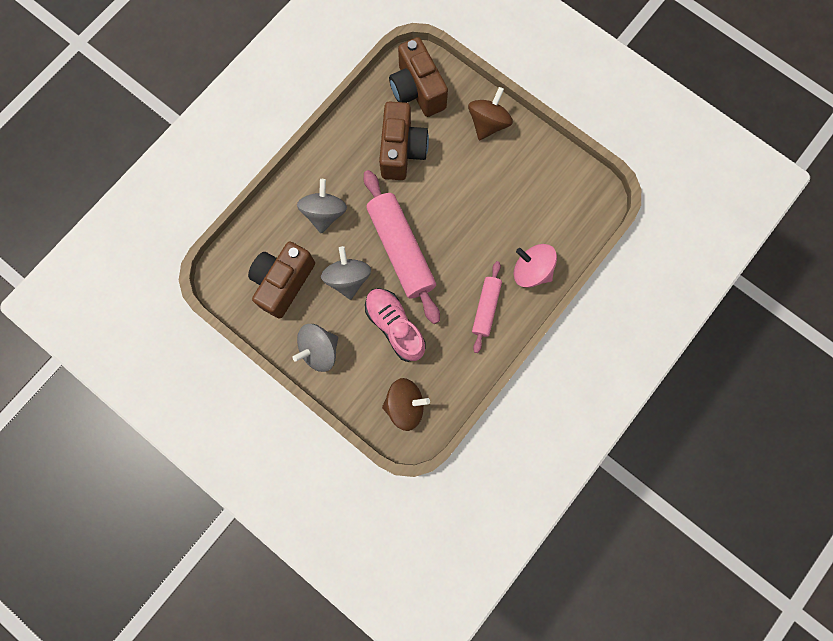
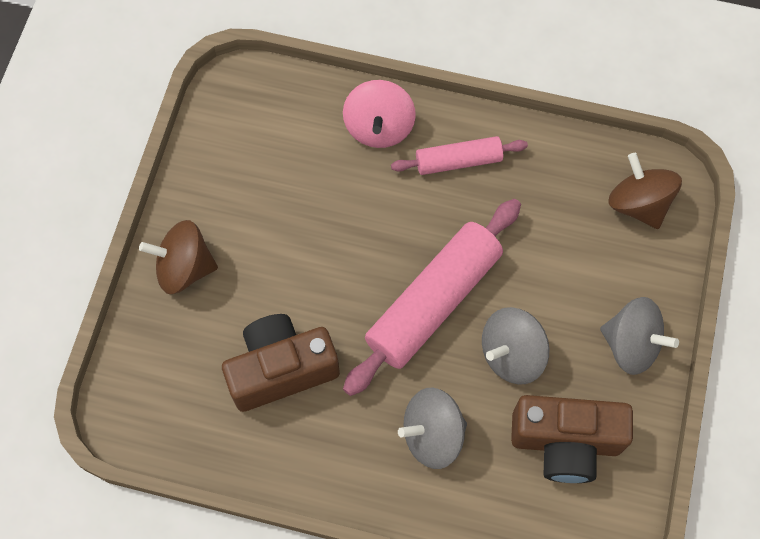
camera: 115 degrees left, 10 degrees down
(395, 326) = (544, 262): pink shoe -> none
(417, 90) = (171, 391): brown camera -> none

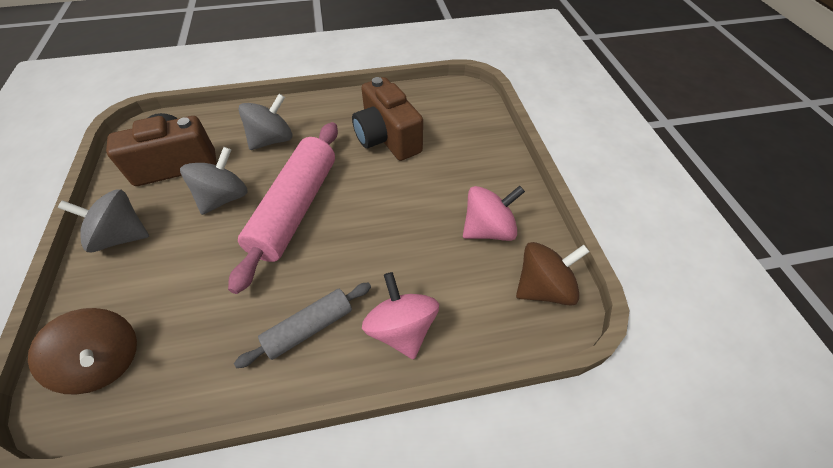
camera: 155 degrees right, 15 degrees down
(184, 268) = (489, 165): brown spinning top -> brown spinning top (543, 287)
(242, 187) = (488, 229): none -> pink spinning top
(281, 369) = (387, 138): brown camera -> brown camera turned 105 degrees clockwise
(458, 161) = (309, 328): pink rolling pin -> grey rolling pin

